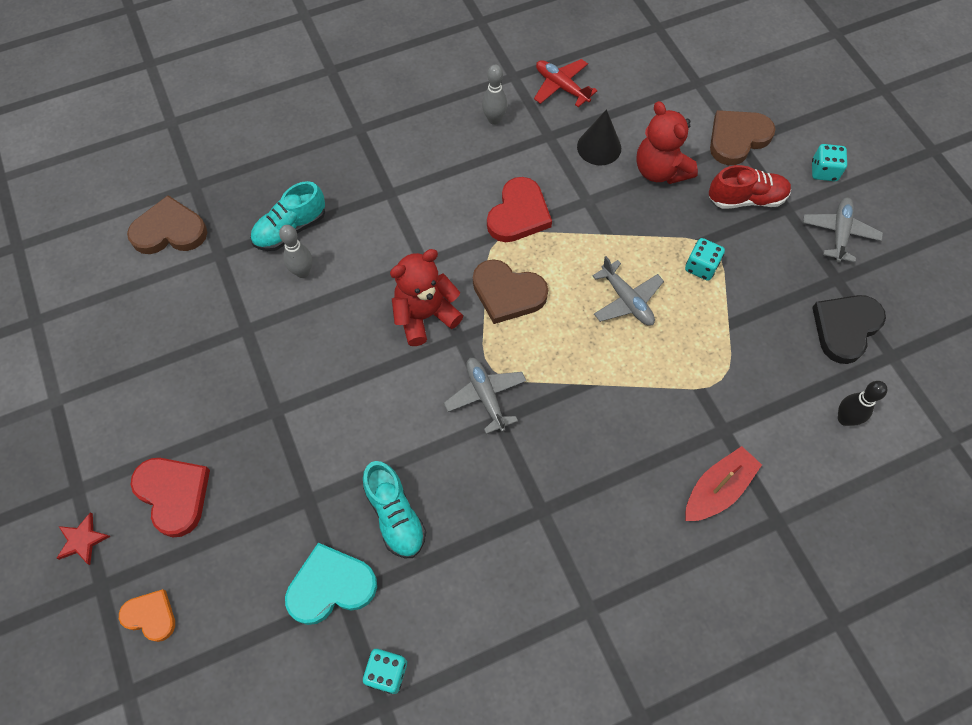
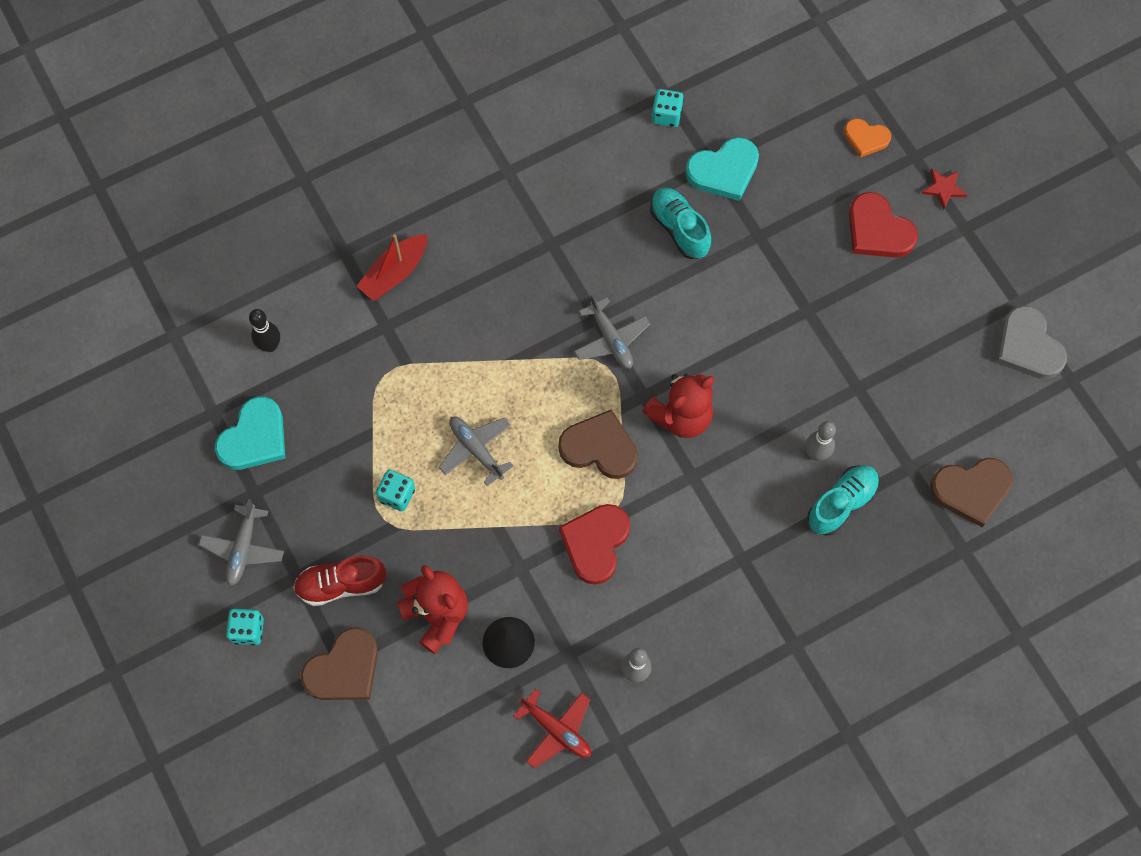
camera: 175 degrees right, 5 degrees up
(63, 355) = (1028, 346): none -> grey heart
(845, 328) = (254, 438): black heart -> turquoise heart

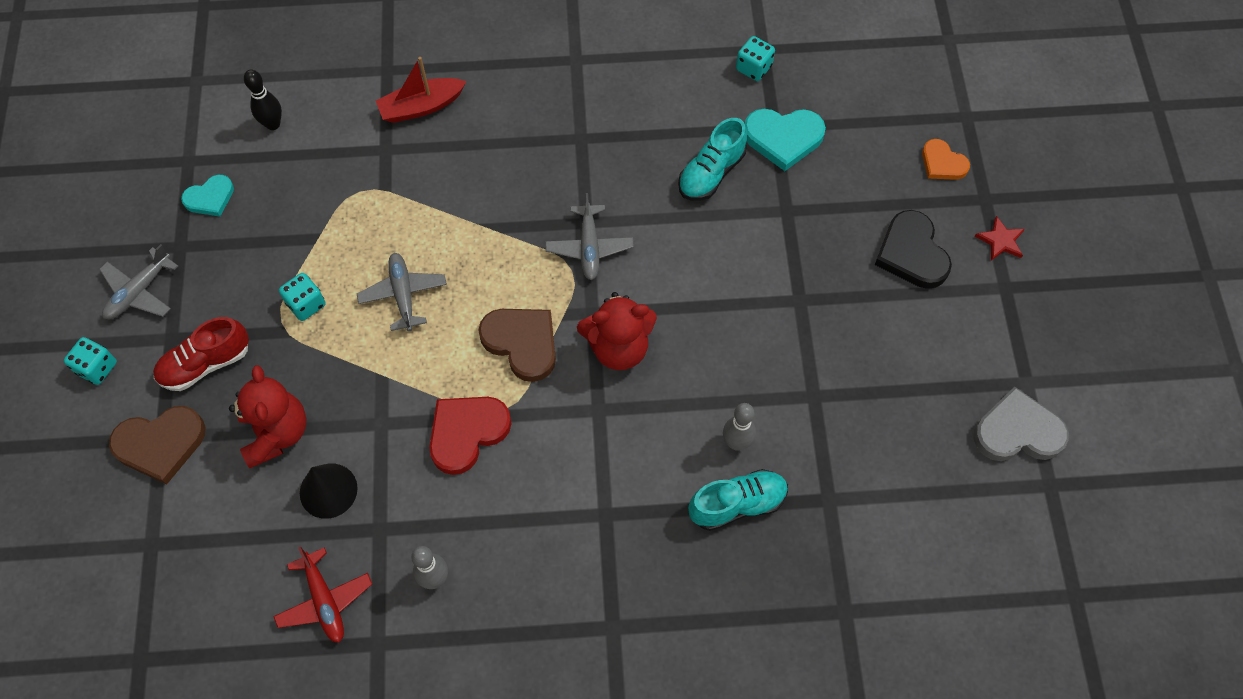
camera: 25 degrees right, 5 degrees down
(254, 438) = (210, 198): turquoise heart -> turquoise heart, size x0.62
(341, 584) = (206, 364): red shoe -> red shoe turned 45 degrees counterclockwise
(679, 229) = (711, 173): turquoise shoe -> turquoise shoe turned 135 degrees counterclockwise
(878, 230) = (912, 253): red heart -> black heart
(971, 490) = (884, 552): brown heart -> none
(1028, 346) = (1017, 431): grey heart -> grey heart turned 90 degrees clockwise

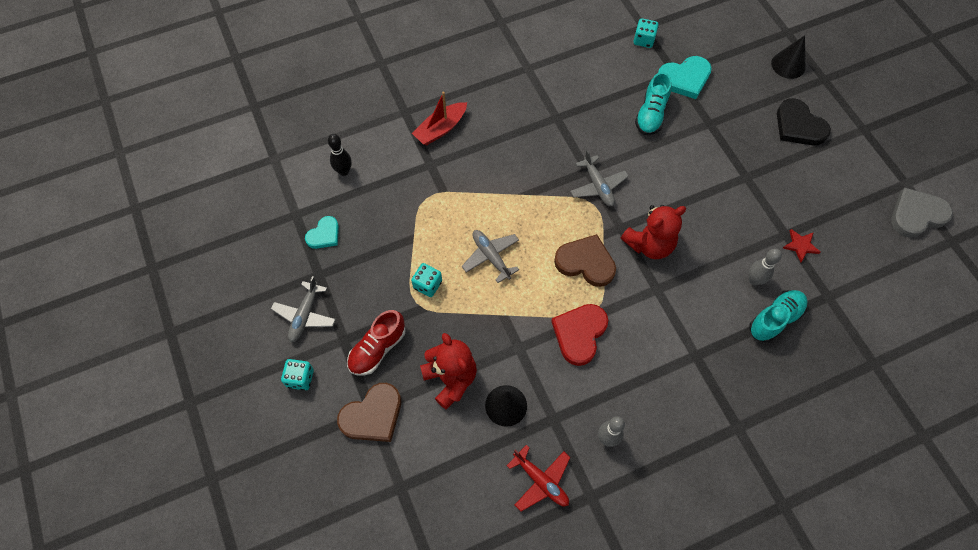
camera: 20 degrees left, 0 degrees up
(942, 163) = (788, 65): orange heart -> black cone
(1000, 241) = (847, 101): red star -> red star (800, 246)

